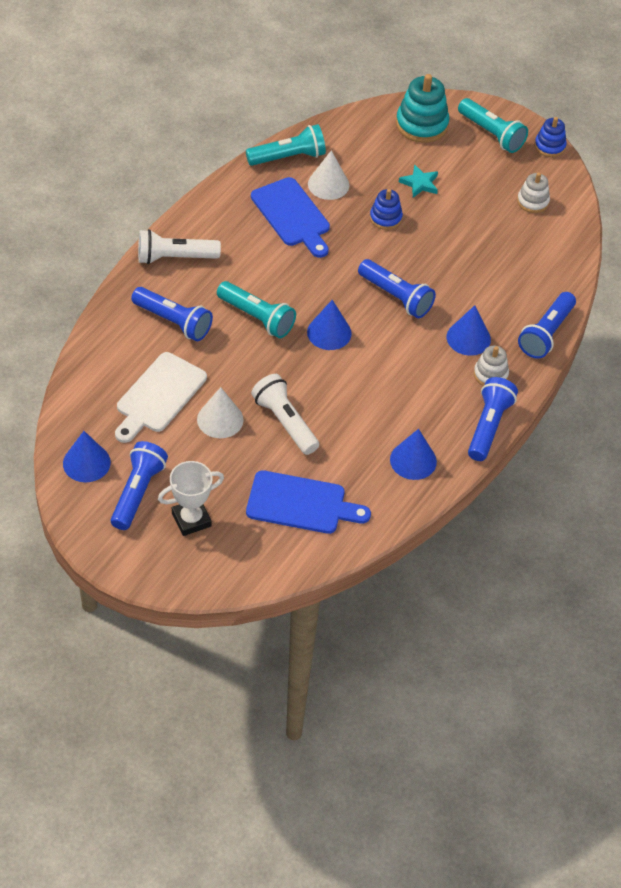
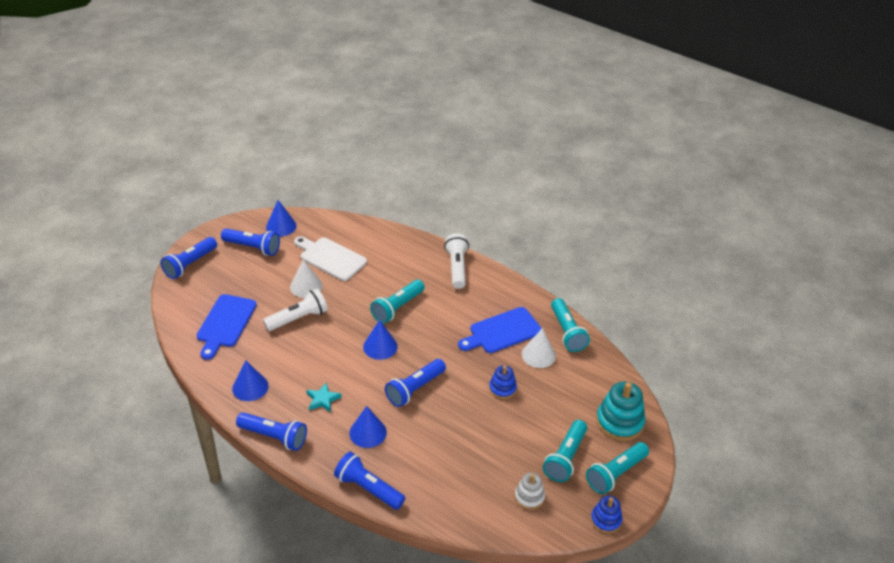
camera: 95 degrees right, 10 degrees down
(173, 321) = (396, 266): blue flashlight -> blue flashlight (190, 264)
(191, 519) = (225, 271): white trophy -> none
(419, 183) = (545, 414): turquoise star -> turquoise star (322, 399)
(477, 170) = (565, 458): none -> turquoise flashlight
(490, 374) = (327, 444): white stacking toy -> none

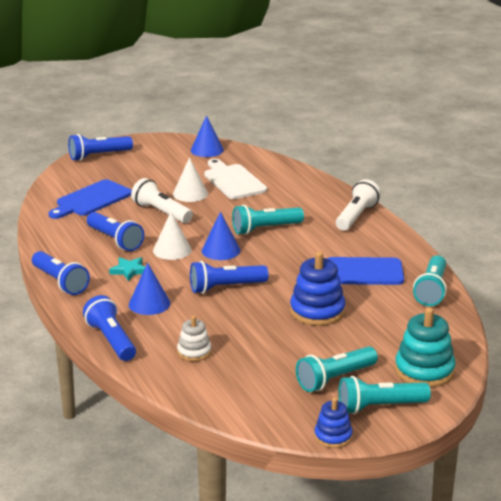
camera: 30 degrees right, 15 degrees down
(250, 387) = (72, 245): blue cone -> none
(253, 247) = (166, 158): blue flashlight -> blue flashlight (115, 240)
(298, 318) = (161, 213): white flashlight -> white flashlight turned 135 degrees counterclockwise
(502, 388) = (317, 311): blue stacking toy -> blue stacking toy, size x1.69
(529, 497) = (266, 395): white stacking toy -> white stacking toy (194, 352)
(538, 355) = (382, 298): white cone -> white cone (172, 250)

